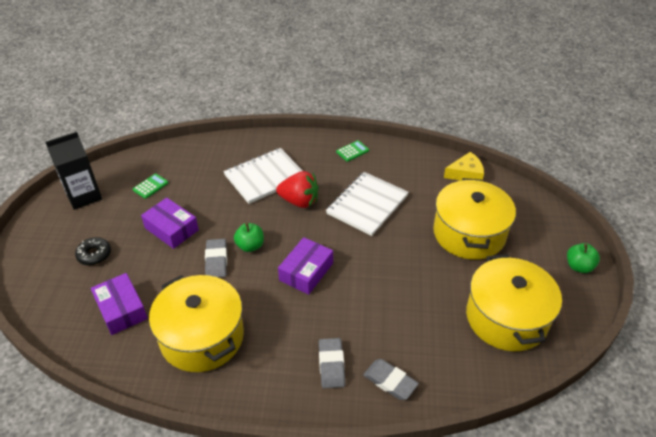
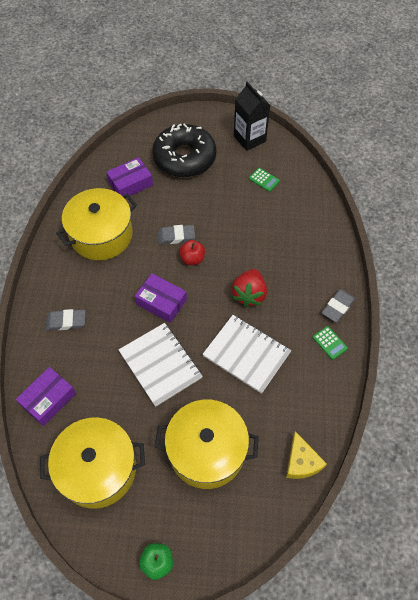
camera: 90 degrees right, 15 degrees up
(94, 255) = (184, 158): black donut -> black donut, size x2.40
(171, 229) = (212, 202): purple box -> purple box (48, 399)
(250, 246) = (192, 259): green apple -> red apple
(265, 177) = (282, 264): white notebook -> white notebook (160, 365)
(390, 381) = (46, 363): grey eraser -> grey eraser (337, 307)

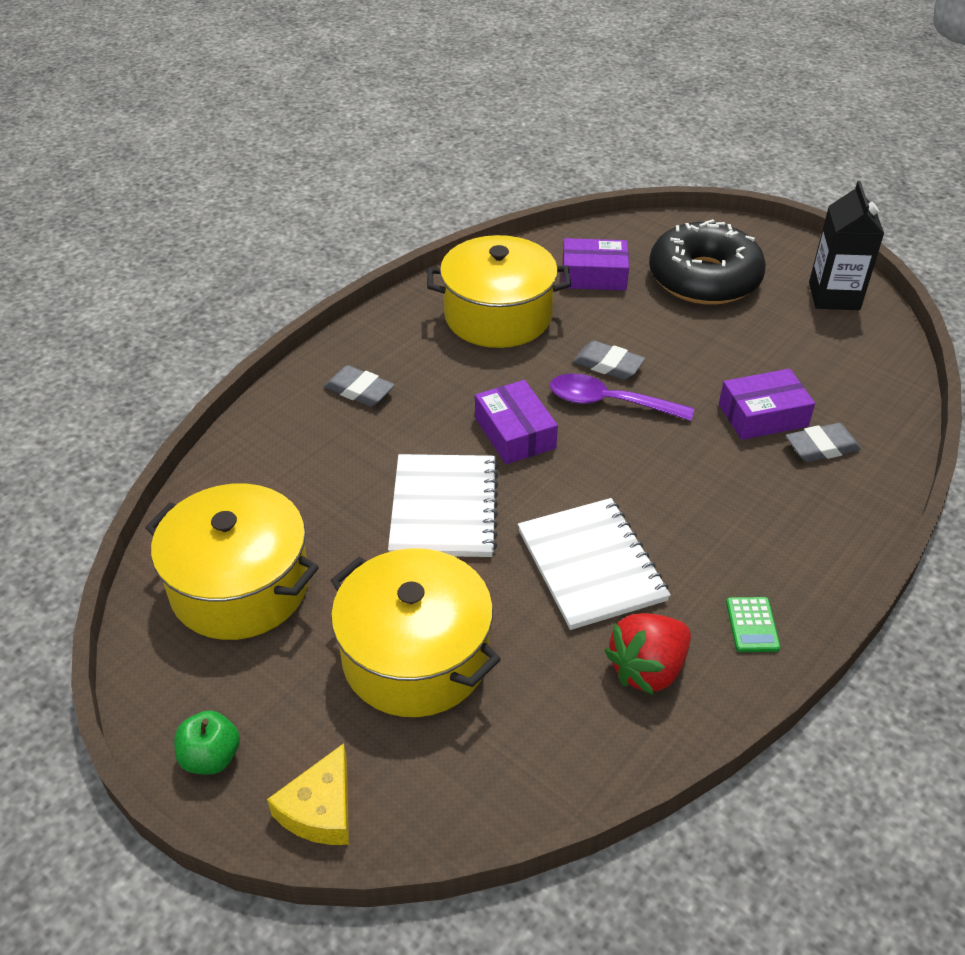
camera: 35 degrees right, 15 degrees down
(48, 399) = (253, 467): purple box -> purple box (763, 415)
(192, 259) = (609, 402): red apple -> purple spoon
(249, 294) = (663, 490): red strawberry -> red strawberry (647, 669)
(264, 180) = (815, 356): green calculator -> none
(301, 462) = (557, 766): yellow cheese -> yellow cheese (320, 809)
(337, 307) = (809, 582): grey eraser -> grey eraser (821, 447)

